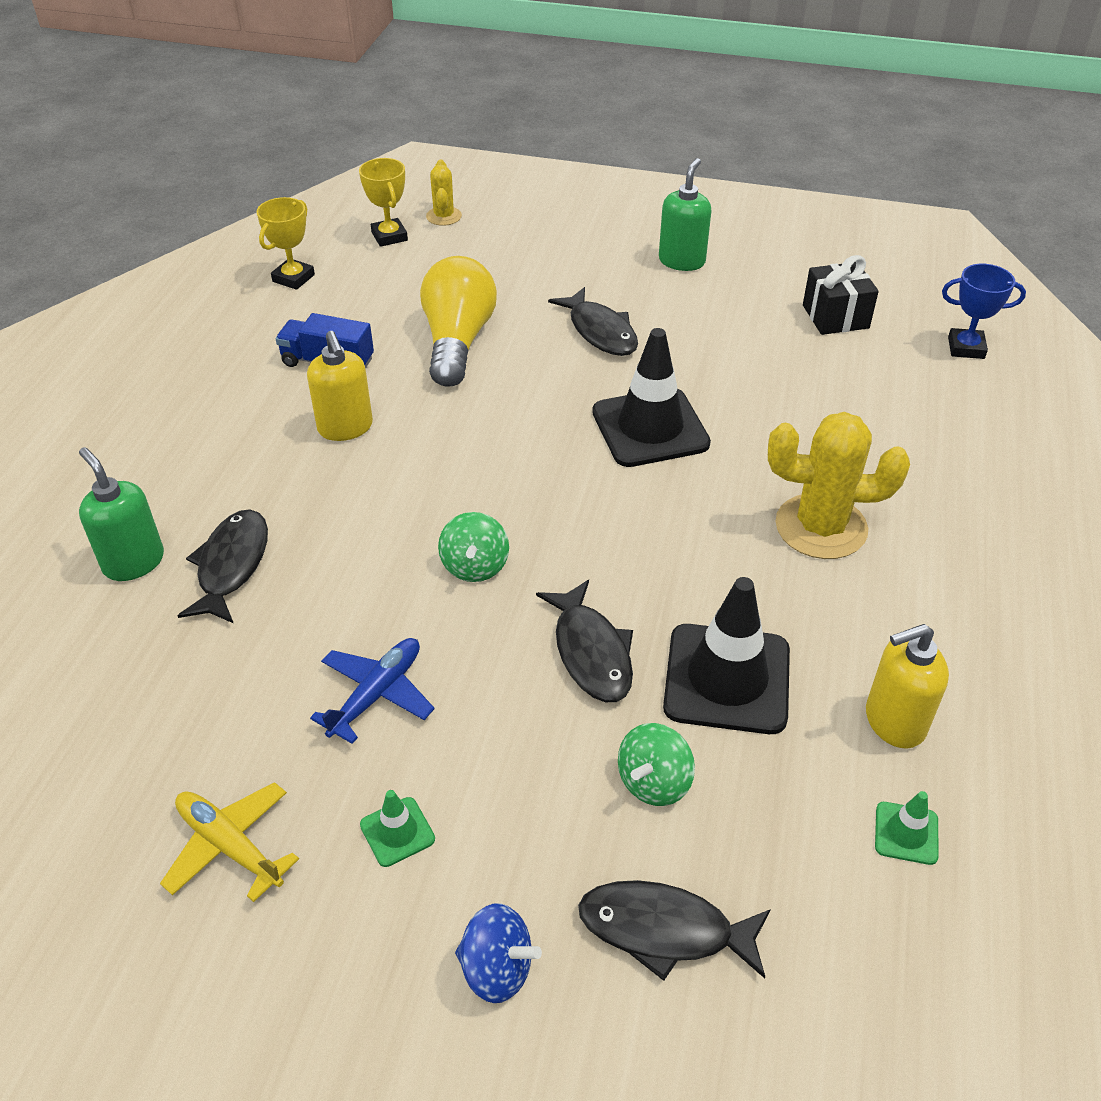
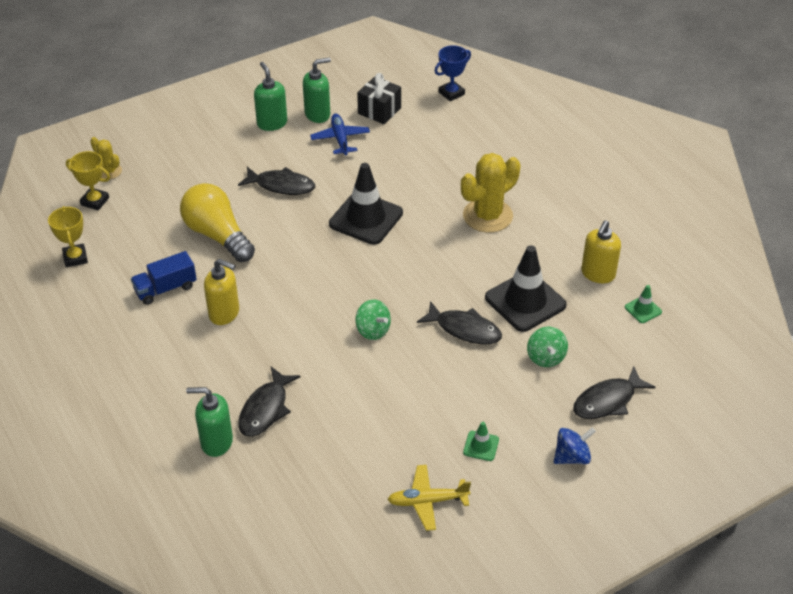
camera: 45 degrees left, 0 degrees up
(231, 566) = (265, 409): black fish -> black fish turned 120 degrees counterclockwise
(376, 694) = (404, 408): blue plane -> blue plane (340, 139)
(750, 280) = (317, 114): none -> green soap dispenser

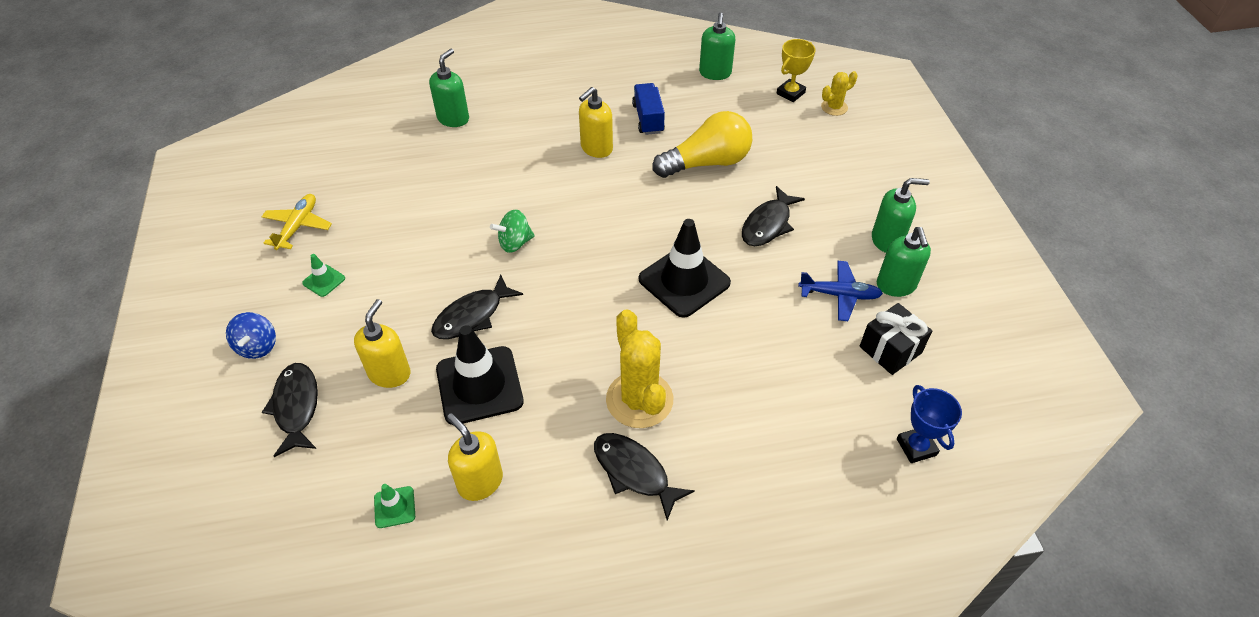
camera: 110 degrees right, 5 degrees up
(75, 258) = (715, 73): yellow trophy -> green soap dispenser
(265, 409) = (467, 152): black fish -> black fish (634, 472)
(545, 357) = (390, 373): green spinning top -> yellow soap dispenser

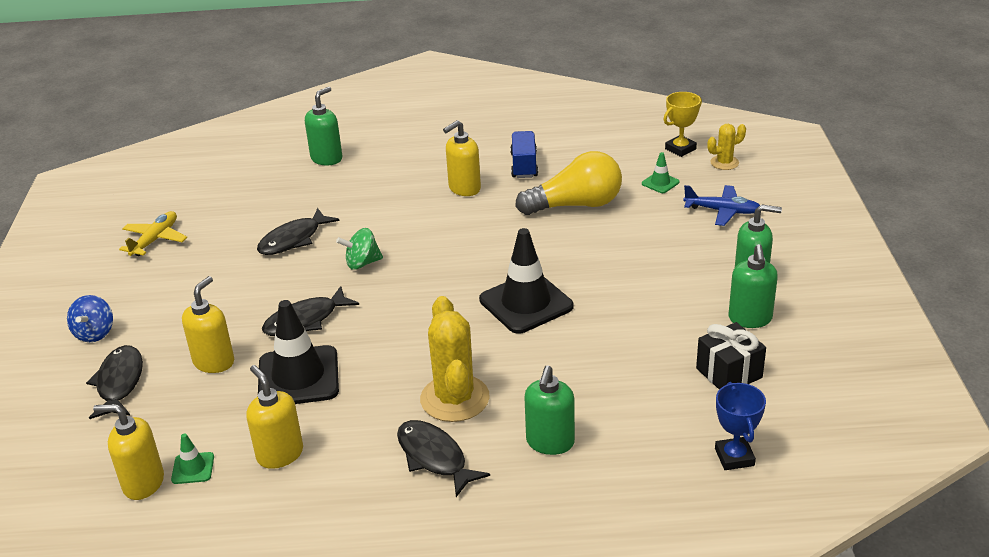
camera: 10 degrees right, 15 degrees down
(324, 281) = (169, 284): green traffic cone -> green traffic cone (660, 183)
(346, 530) = (143, 483): none -> yellow soap dispenser
(715, 73) = (604, 129): green soap dispenser -> green soap dispenser (550, 442)
(768, 224) = (626, 260): black fish -> black fish (293, 239)
(839, 295) = (687, 323): blue plane -> blue plane (722, 211)

